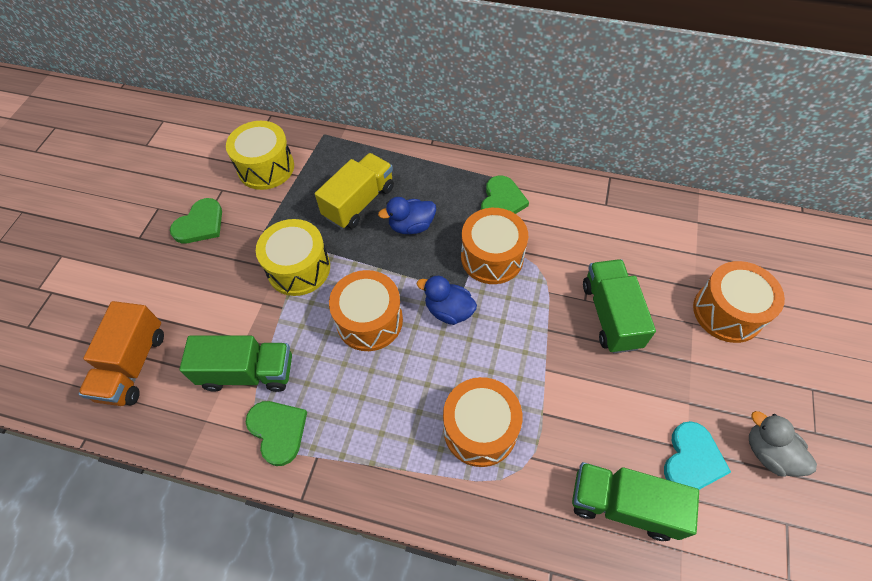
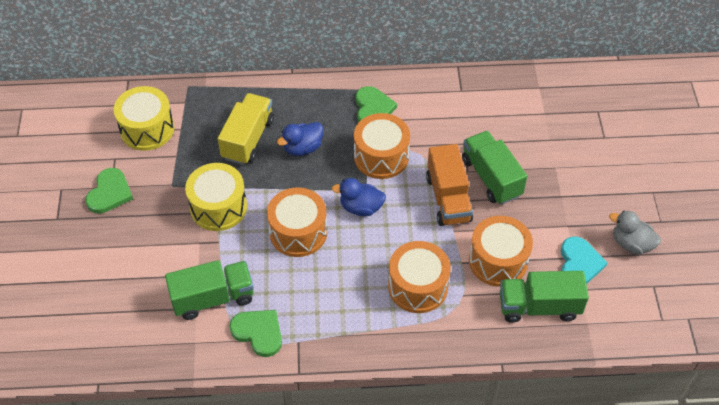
camera: 20 degrees left, 5 degrees down
(133, 365) = (109, 320): orange truck -> orange truck (448, 198)
(727, 312) = (579, 152): orange drum -> orange drum (498, 261)

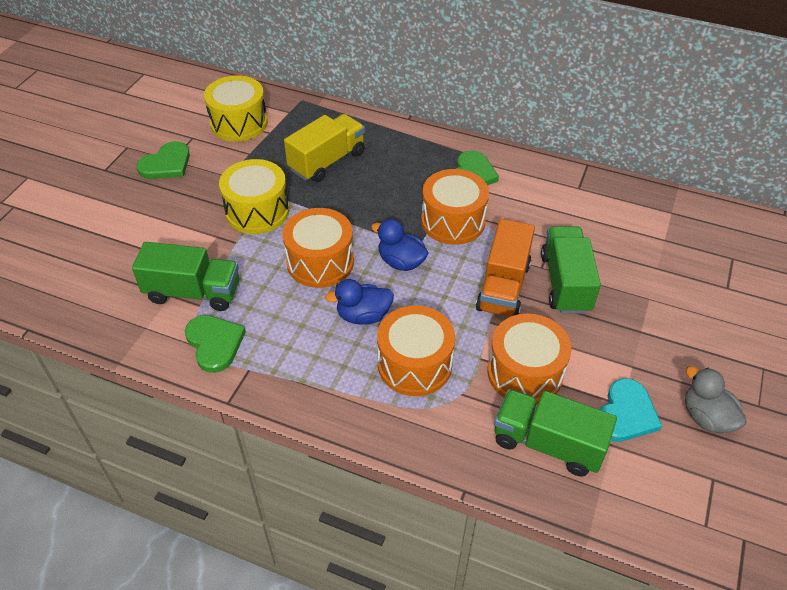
camera: 25 degrees right, 5 degrees down
(302, 148) = (376, 186): blue duck -> blue duck (363, 315)

